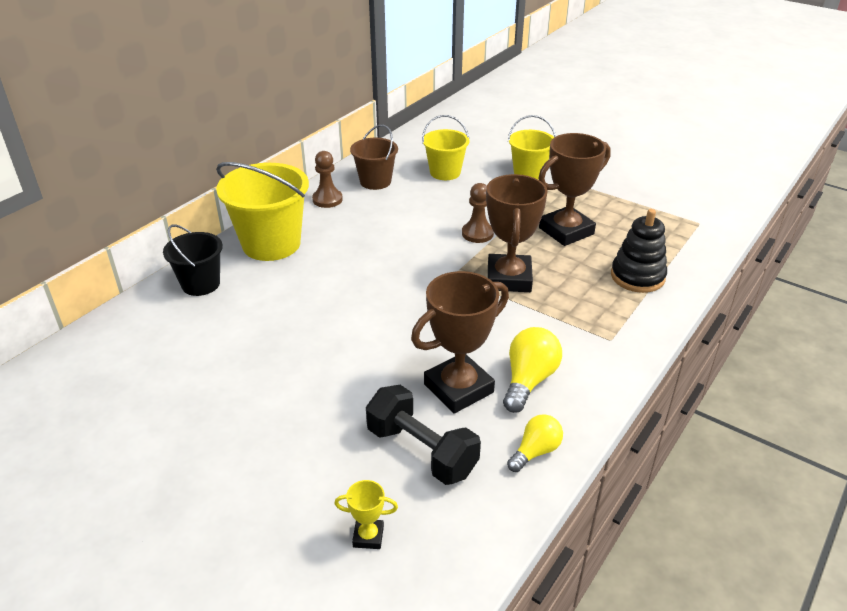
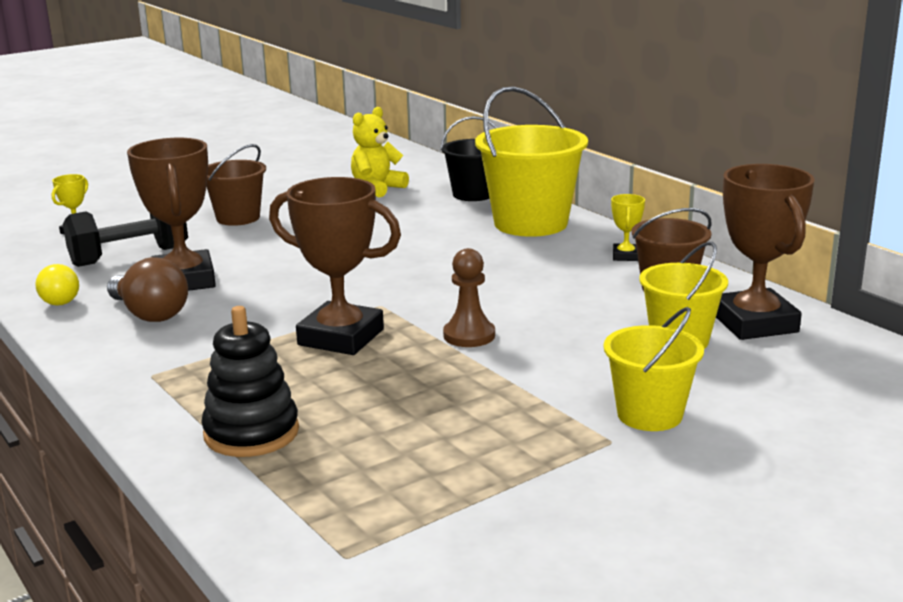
camera: 110 degrees right, 15 degrees down
(188, 345) = (377, 189): none -> yellow teddy bear
(293, 414) = (238, 218): none -> brown bucket
(327, 199) = (625, 256): brown pawn -> yellow trophy
(528, 380) = (150, 314): yellow light bulb -> brown light bulb
(566, 231) = (425, 404): brown trophy -> brown trophy (754, 323)

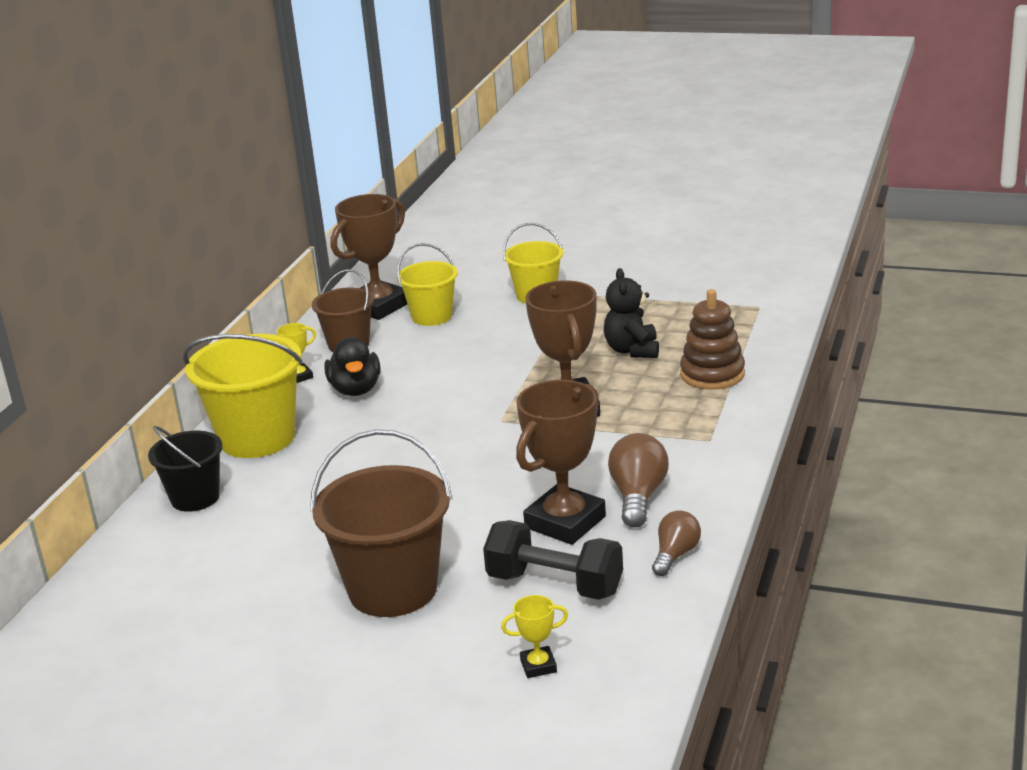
camera: 125 degrees left, 5 degrees up
(59, 299) = (675, 555): yellow light bulb -> brown light bulb
(238, 218) = (393, 589): brown bucket -> brown bucket, size x1.65
(251, 433) = (712, 374): black stacking toy -> brown stacking toy
(377, 189) = (222, 558): yellow teddy bear -> none
(394, 413) = (632, 350): none -> black teddy bear
(469, 335) = (507, 372): brown pawn -> none
(555, 269) = (355, 390): none -> black duck

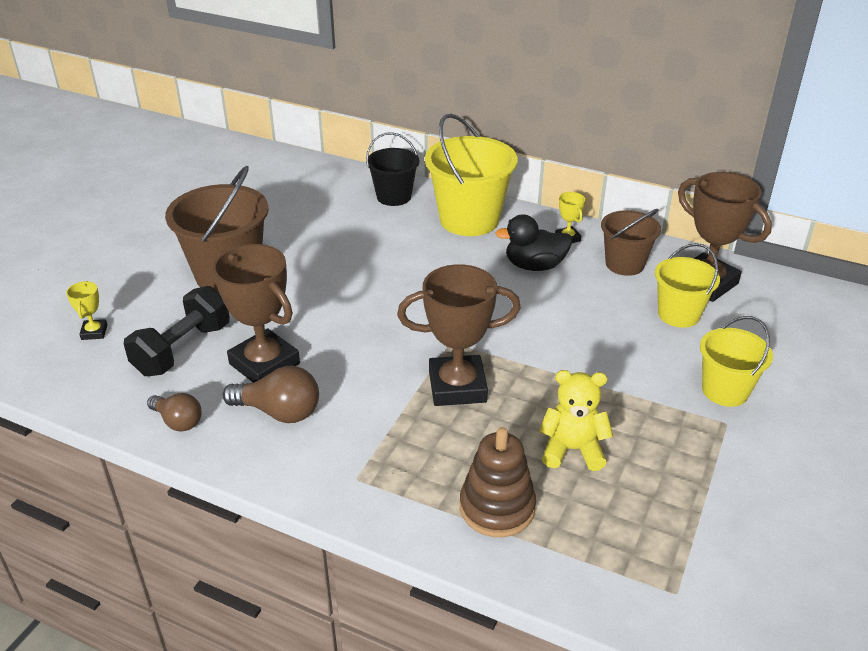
camera: 95 degrees right, 10 degrees up
(632, 350) = (572, 450): black teddy bear -> yellow teddy bear

